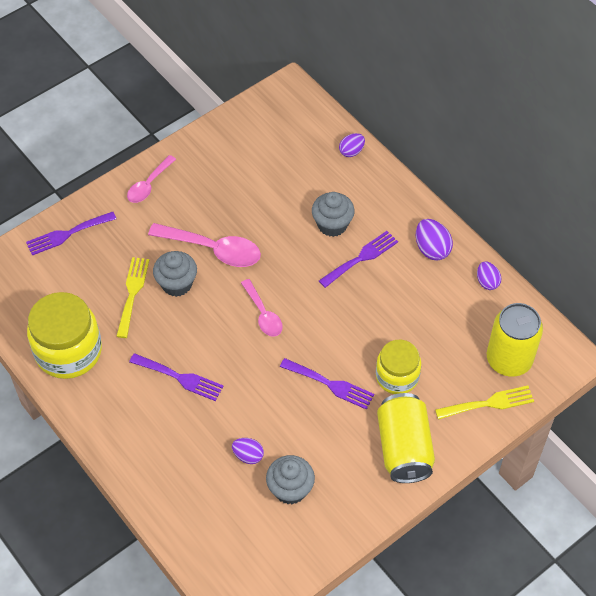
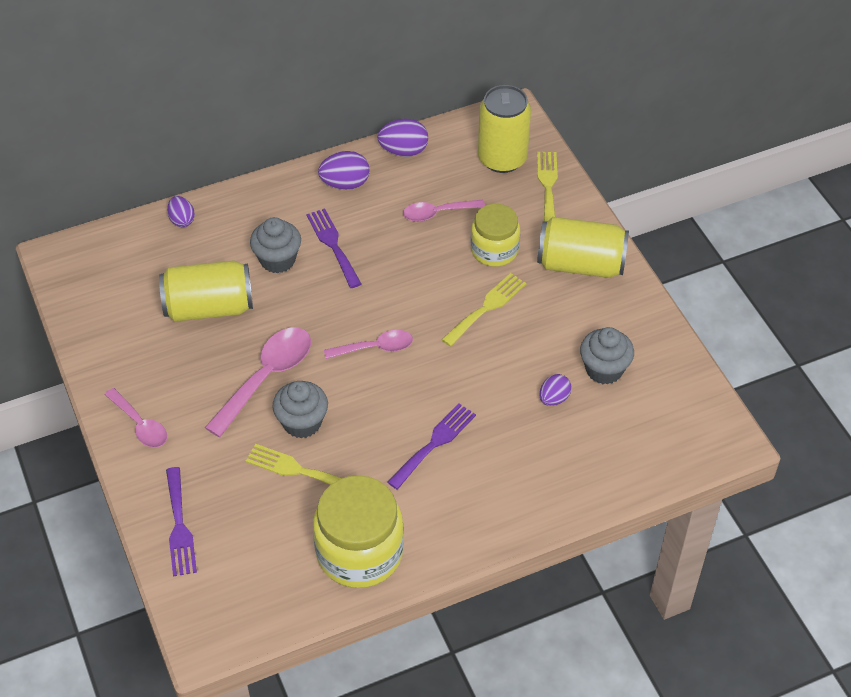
camera: 75 degrees left, 5 degrees down
(269, 194) = (209, 307): none -> yellow can
(331, 384) = (487, 307): purple fork -> yellow fork
(424, 324) = (437, 213): none -> pink spoon
(487, 282) = (403, 151): purple egg -> purple egg, size x1.51

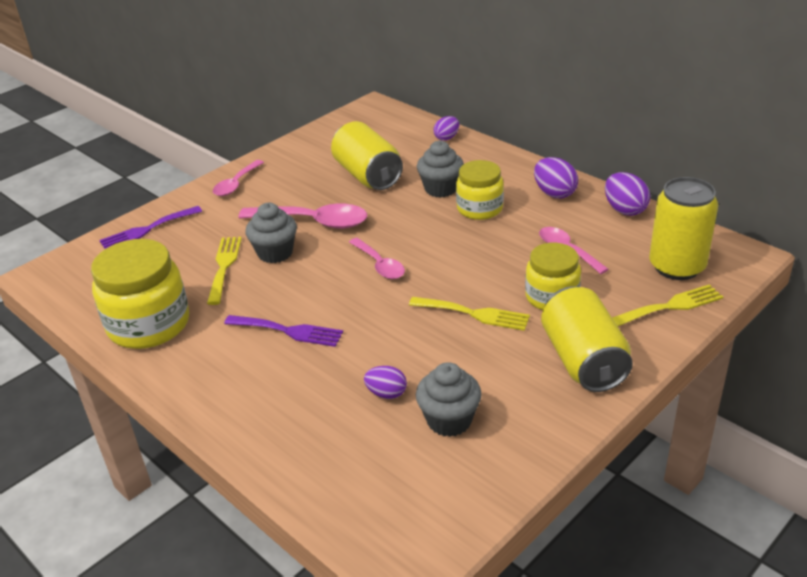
camera: 70 degrees right, 15 degrees down
(333, 245) = (479, 208): purple fork -> yellow jar

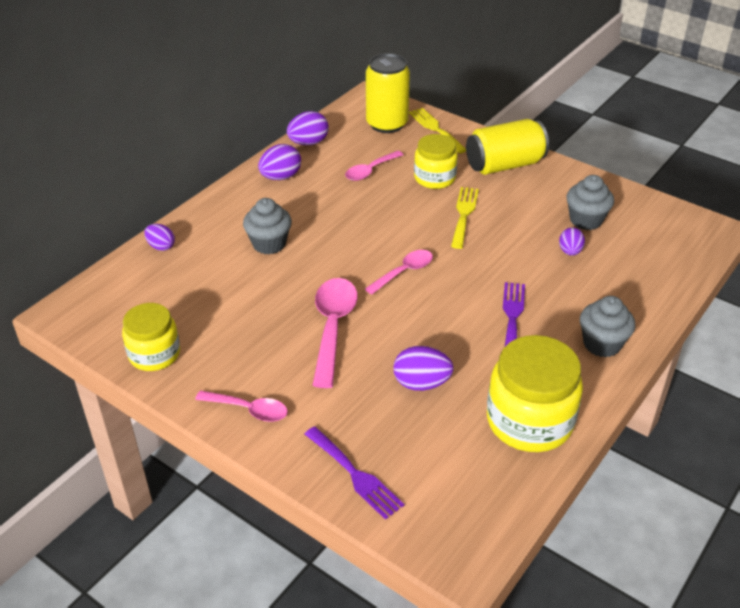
camera: 100 degrees left, 5 degrees up
(224, 266) = (421, 383): yellow fork -> purple egg
(275, 253) = (392, 347): grey cupcake -> grey cupcake (602, 344)
(368, 175) = (238, 298): yellow can -> none
(479, 208) = (306, 218): yellow jar -> yellow jar (154, 354)

